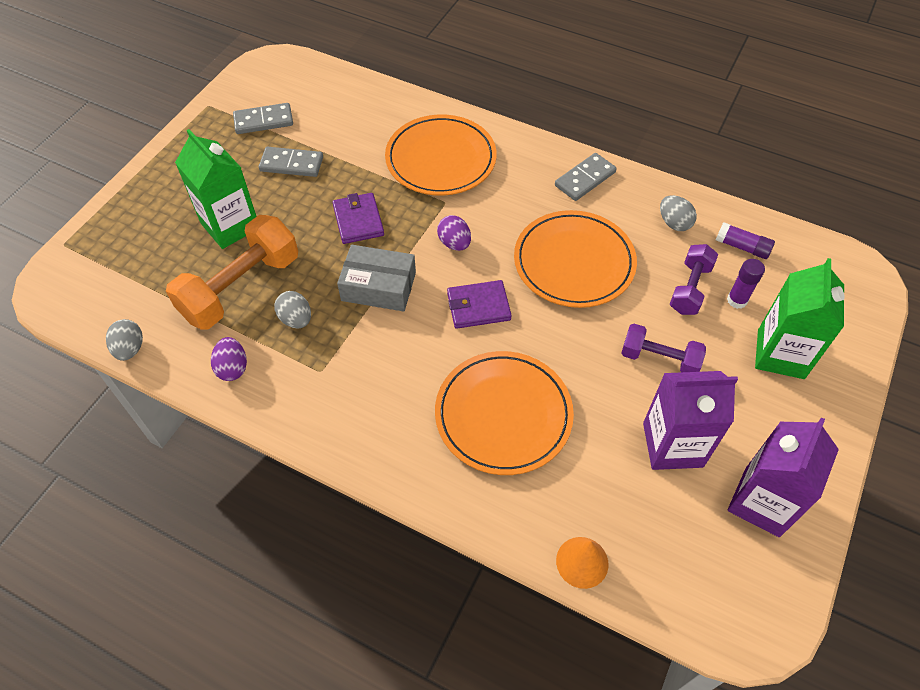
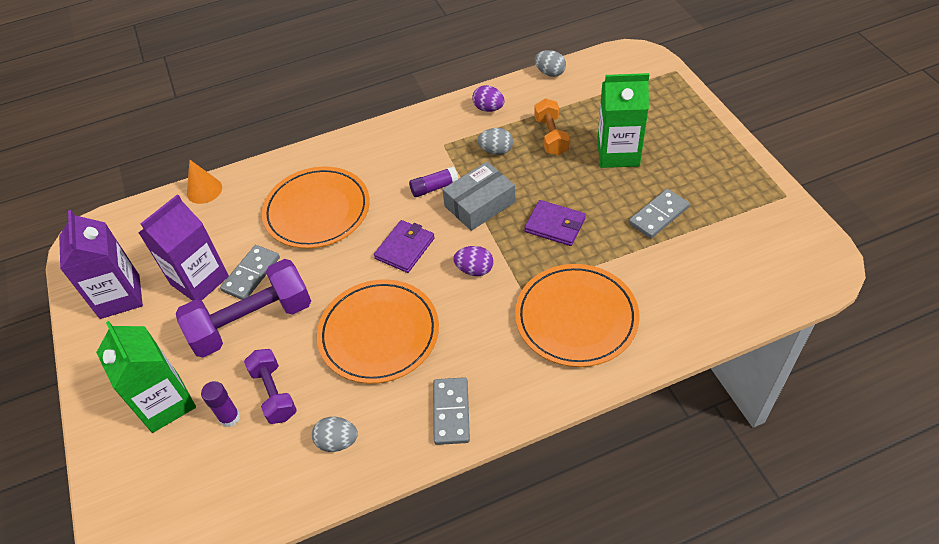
camera: 135 degrees right, 5 degrees down
(241, 287) = (551, 136): orange dumbbell -> orange dumbbell, size x0.57
(263, 121) = (733, 222): grey domino -> grey domino (251, 274)
(659, 359) = (252, 322): purple dumbbell -> purple dumbbell, size x1.74
(742, 247) = (261, 473): purple glue stick -> purple glue stick (434, 188)

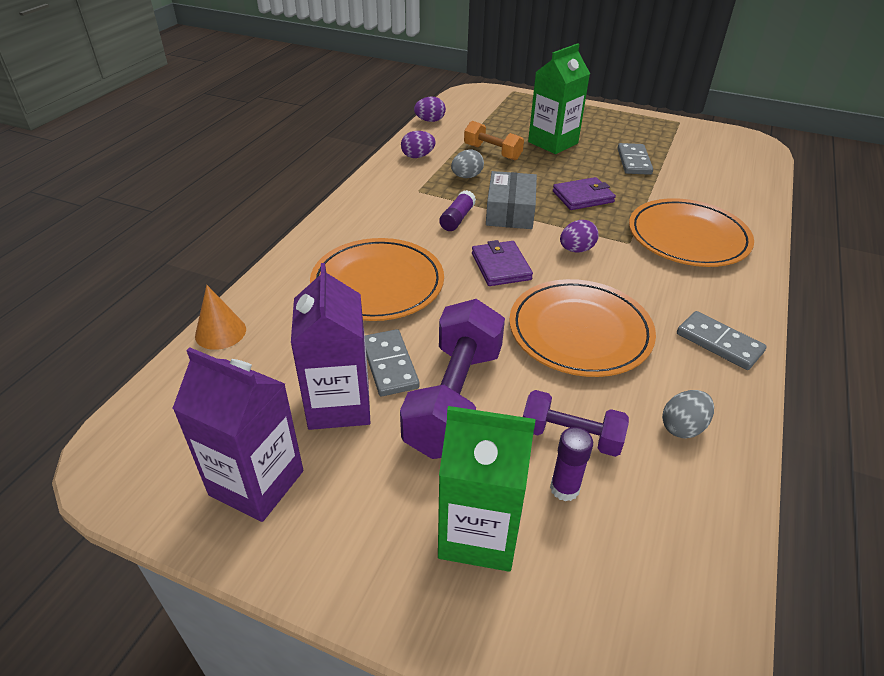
camera: 50 degrees left, 10 degrees down
(550, 73) = (430, 121): grey egg -> purple egg

